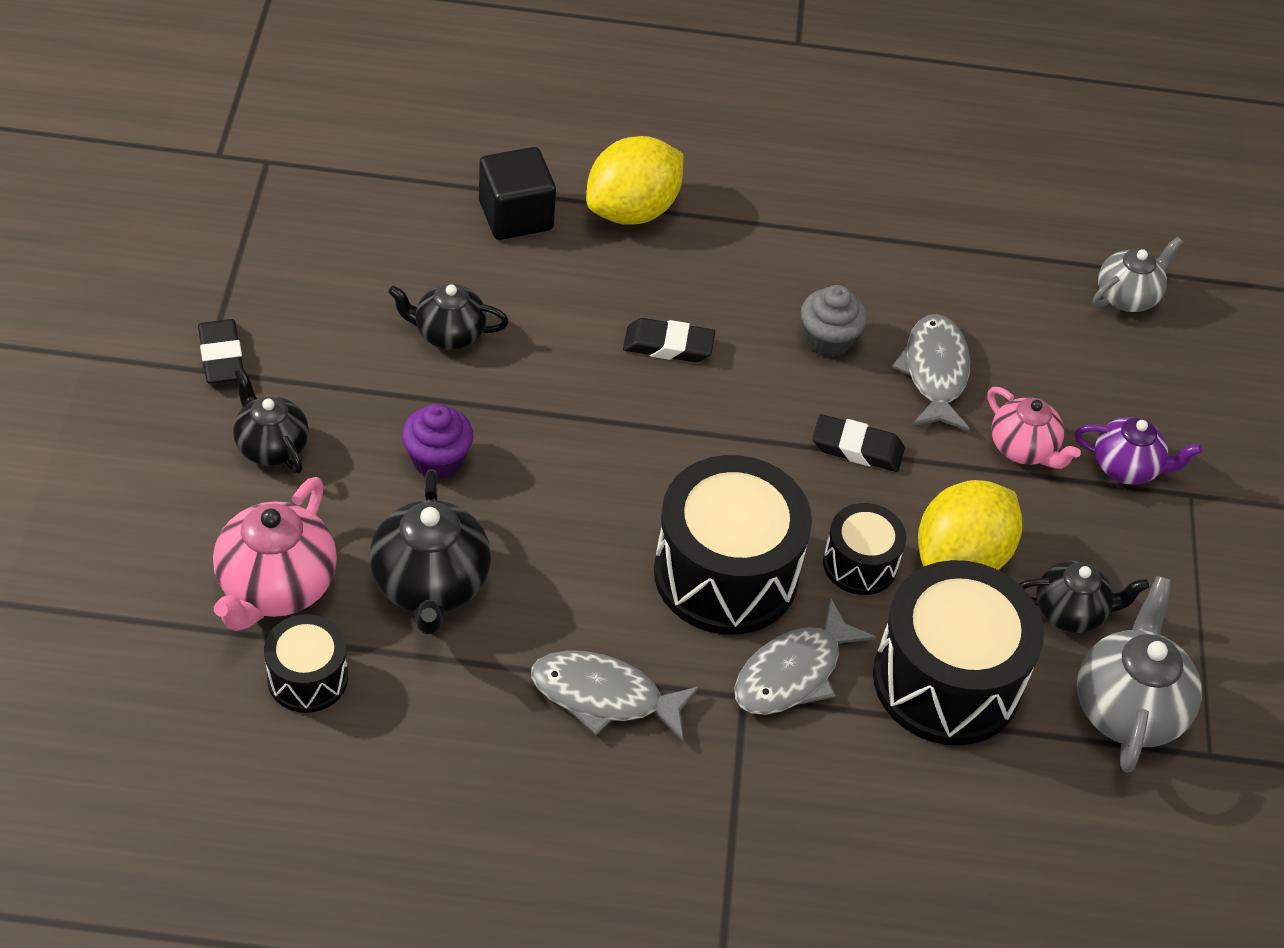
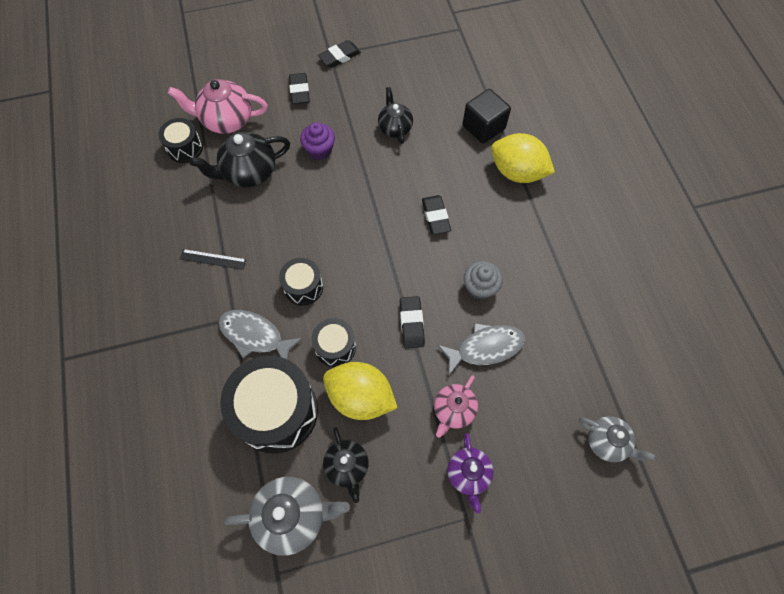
camera: 75 degrees right, 15 degrees up
(271, 446) = (299, 91): black teapot -> black eraser
(604, 696) = (213, 259): grey fish -> black ruler
(726, 573) = (303, 287): black drum -> black drum, size x0.52

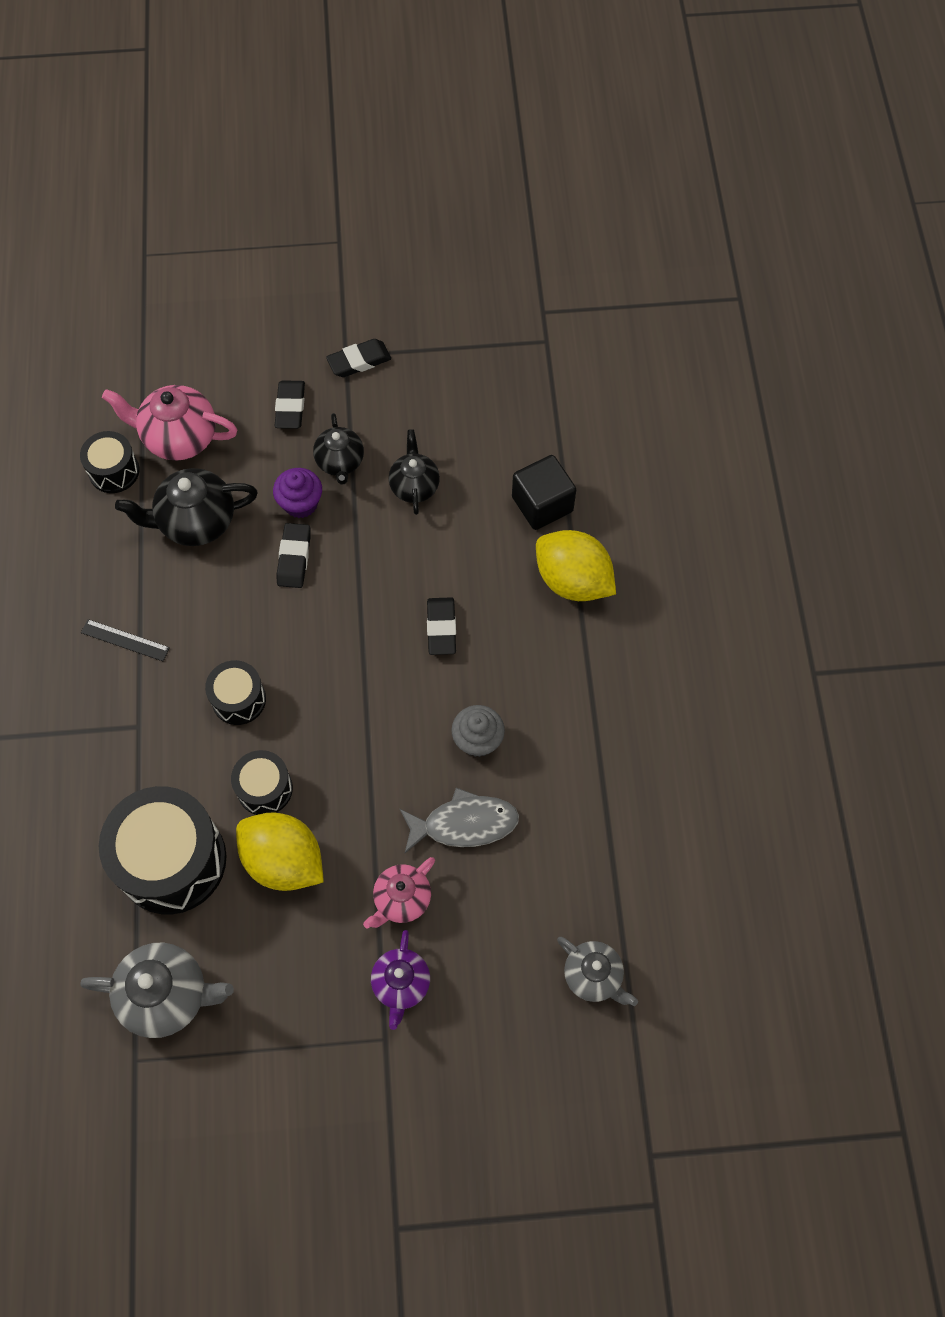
camera: 10 degrees right, 0 degrees up
(255, 335) = (162, 755): grey fish -> none
(347, 466) = (248, 947): black teapot -> black teapot (340, 462)
(411, 323) = (373, 774): black eraser -> black eraser (294, 558)

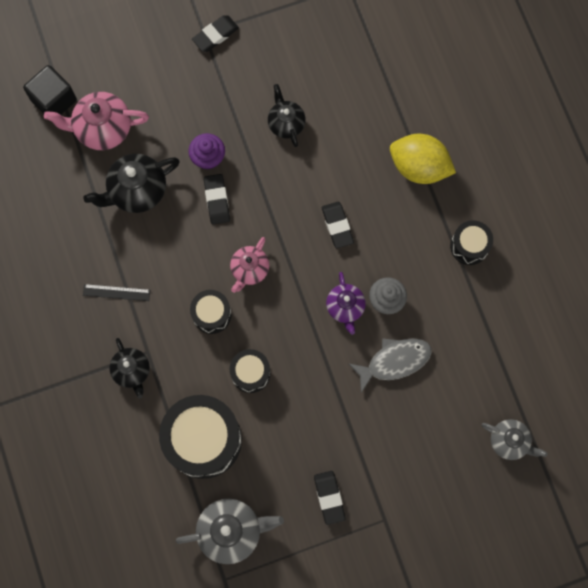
camera: 15 degrees left, 10 degrees up
(114, 471) = (63, 167): black drum -> black drum (469, 246)
(284, 860) = (280, 419): yellow lemon -> none
(290, 407) = (176, 85): black eraser -> black eraser (329, 497)
(340, 462) = (226, 118): black teapot -> black teapot (132, 371)
(401, 899) = (367, 424): pink teapot -> pink teapot (249, 270)
(401, 984) = (384, 481): purple teapot -> purple teapot (345, 307)
(542, 504) = (381, 114): black cube -> black cube (54, 100)

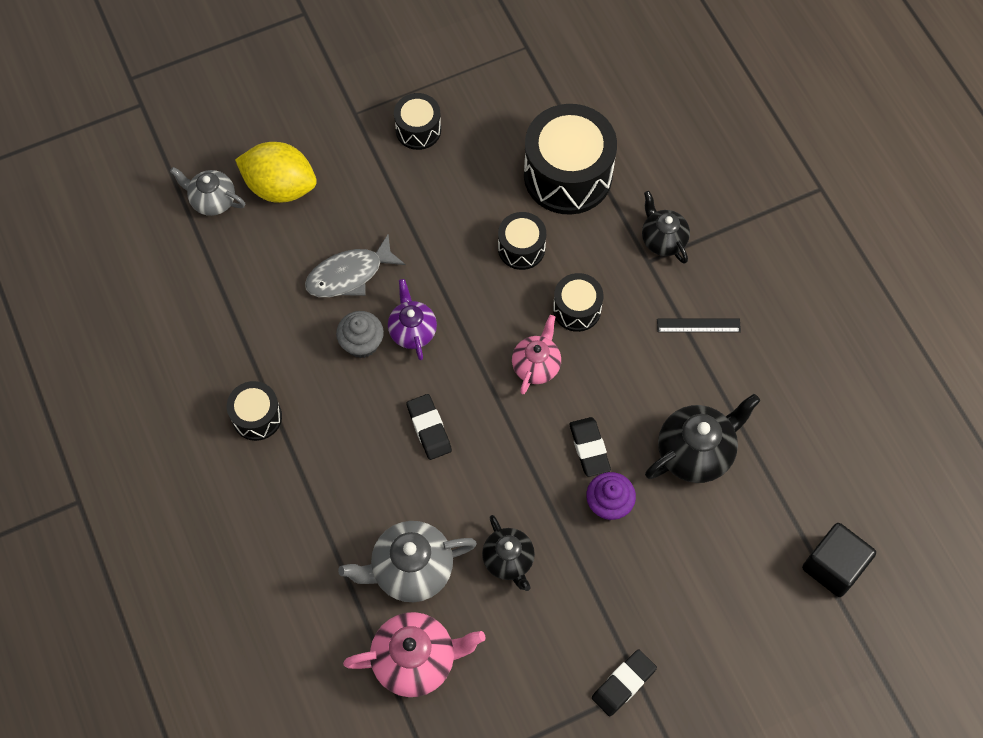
camera: 175 degrees right, 10 degrees down
(102, 129) = (758, 531): pink teapot -> pink teapot (416, 660)
(231, 531) = (524, 90): grey teapot -> grey teapot (411, 569)
(329, 497) = (418, 130): black eraser -> black drum
(419, 167) = (324, 515): yellow lemon -> yellow lemon (280, 187)

